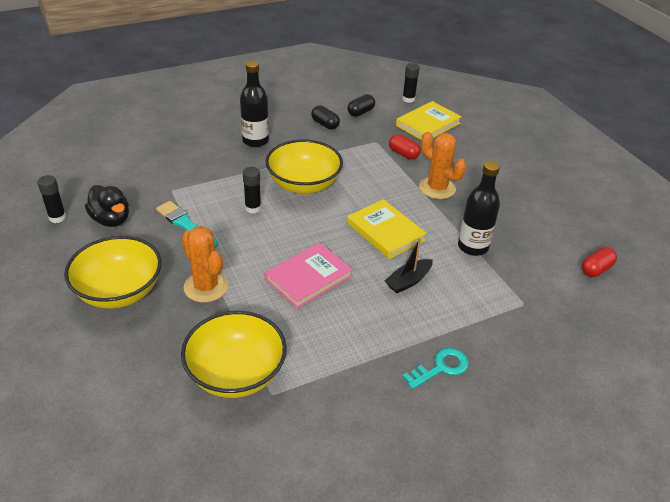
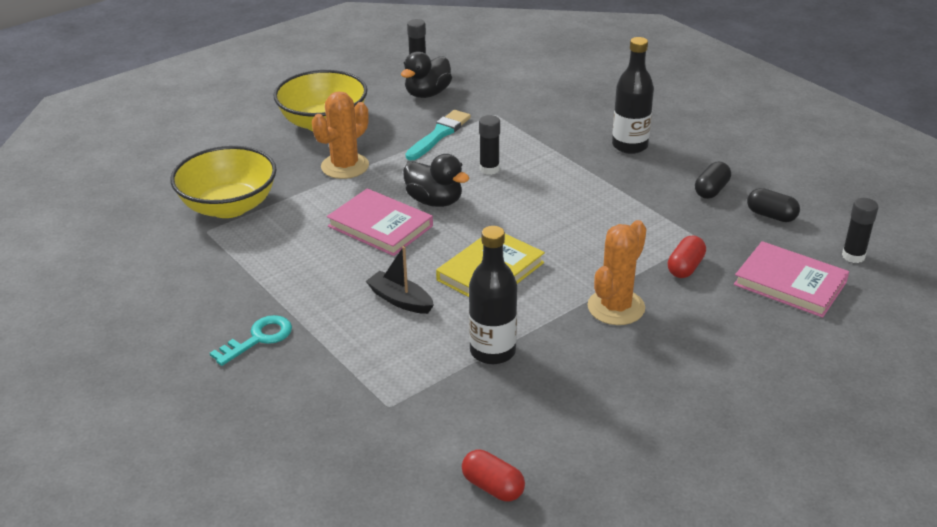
camera: 80 degrees right, 5 degrees down
(285, 243) = (434, 201): none -> black duck
(304, 185) = (556, 196): yellow bowl -> none
(428, 124) = (790, 283): yellow book -> pink book
(440, 368) = (258, 338): turquoise key -> turquoise key turned 90 degrees counterclockwise

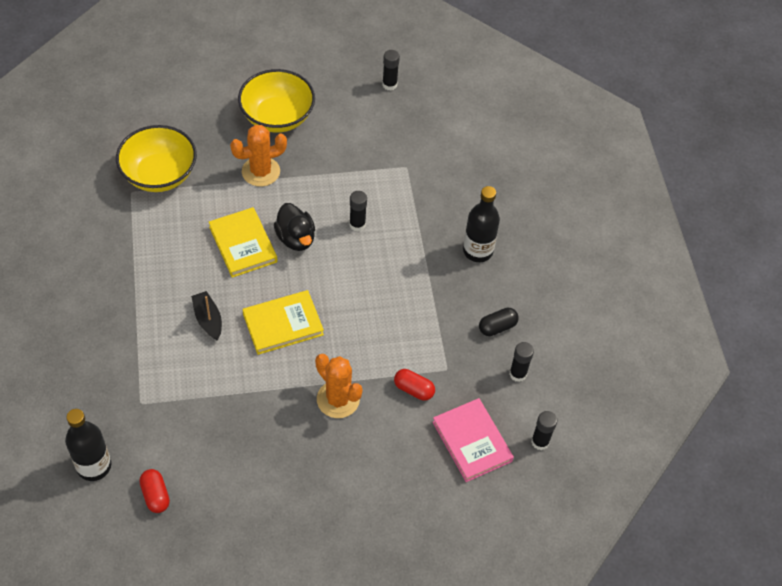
camera: 25 degrees right, 20 degrees up
(258, 338) = (102, 307): turquoise key -> none
(380, 226) = (243, 244): pink book -> yellow book
(427, 94) = (374, 119): black duck -> none
(439, 134) = (349, 170): turquoise brush -> none
(492, 351) = (232, 394): black bottle -> black bottle (94, 466)
(616, 307) = (338, 399): orange cactus -> orange cactus turned 75 degrees clockwise
(685, 267) = (413, 389): red capsule -> red capsule turned 60 degrees clockwise
(771, 215) = (518, 374): black capsule -> black glue stick

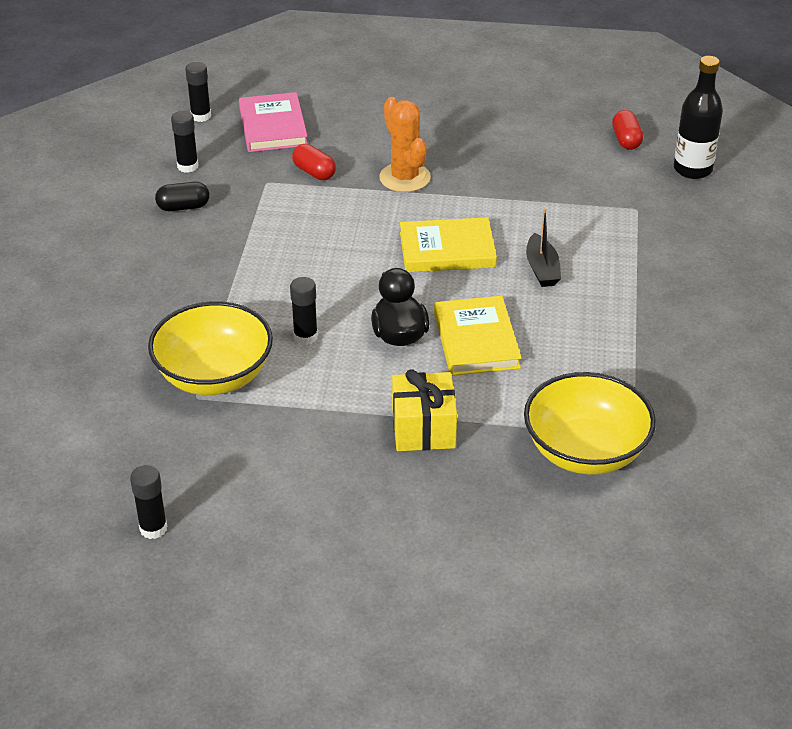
camera: 160 degrees left, 15 degrees down
(261, 172) = (423, 428): orange cactus -> yellow gift
(277, 117) = (370, 508): yellow bowl -> yellow bowl (214, 376)
(477, 251) = (157, 281): black bottle -> none

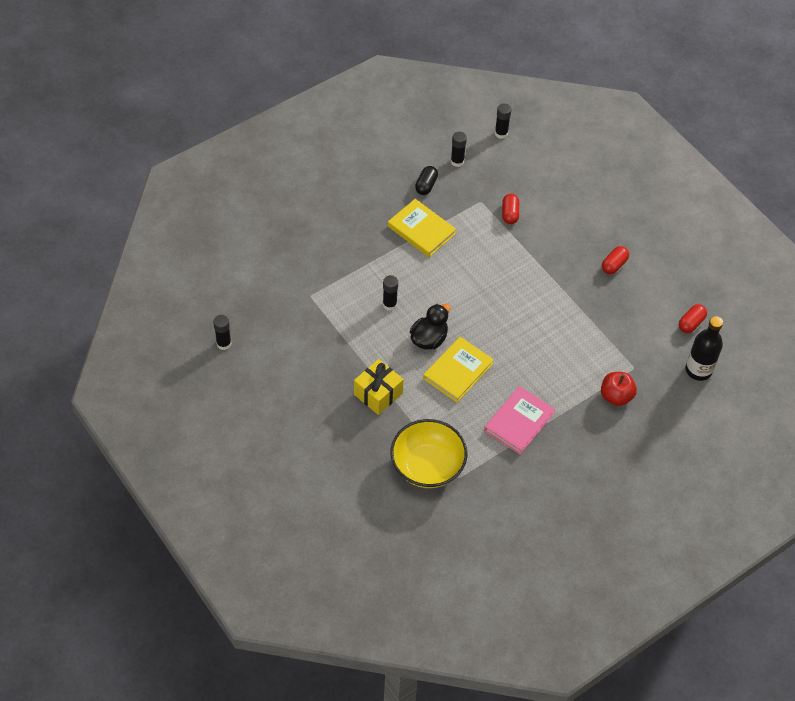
camera: 45 degrees right, 15 degrees up
(183, 207) = (426, 185): black capsule -> black capsule turned 75 degrees clockwise
(214, 376) = (329, 291): yellow bowl -> none
(273, 126) = (526, 168): pink book -> pink book (519, 422)
(405, 178) = (547, 253): orange cactus -> none
(447, 250) = (511, 312): yellow book -> yellow book (421, 230)
(484, 144) = (614, 265): none -> red capsule
(542, 269) = (539, 361): black boat -> none
(659, 243) = (616, 396): none -> red apple

